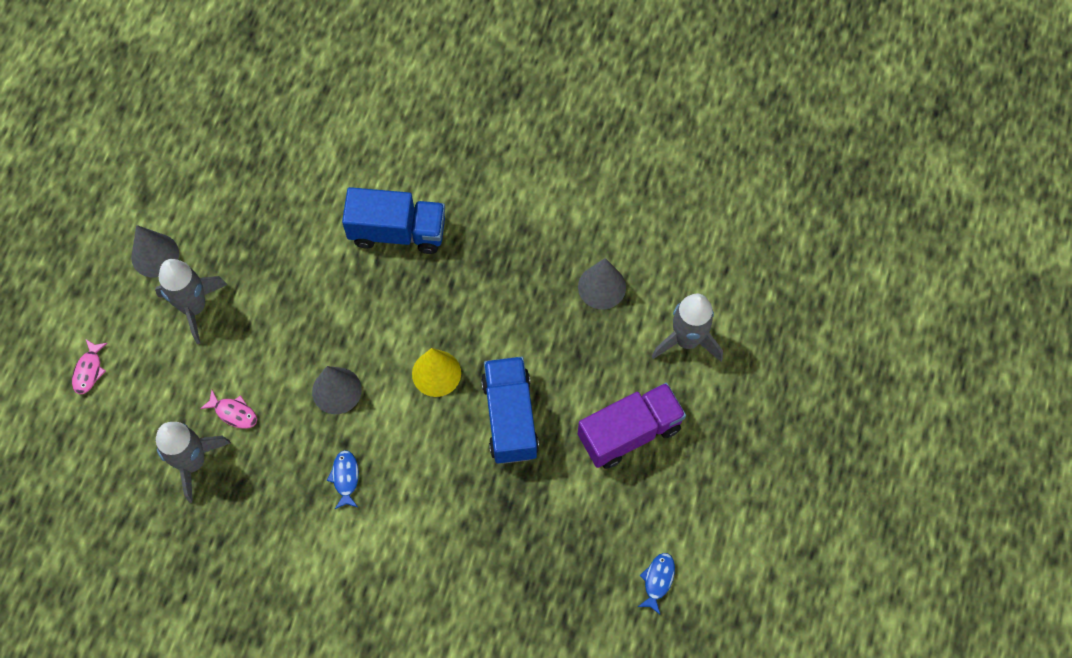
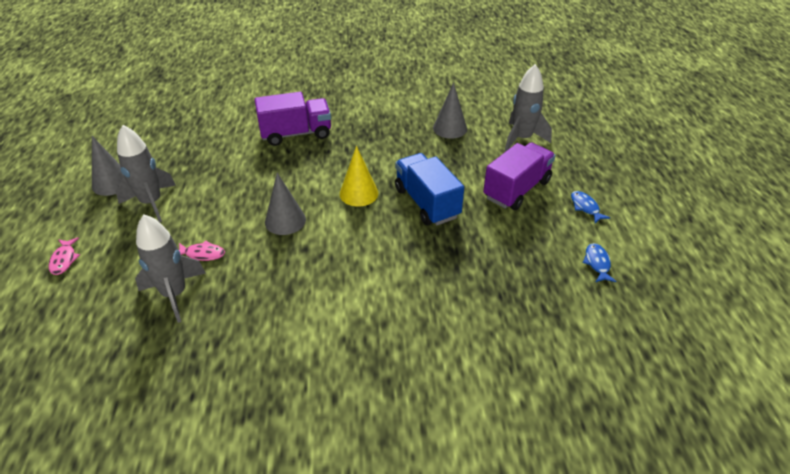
camera: 20 degrees left, 25 degrees down
(345, 478) = (314, 269): blue fish -> blue fish (585, 207)
(397, 231) = (296, 134): blue truck -> purple truck

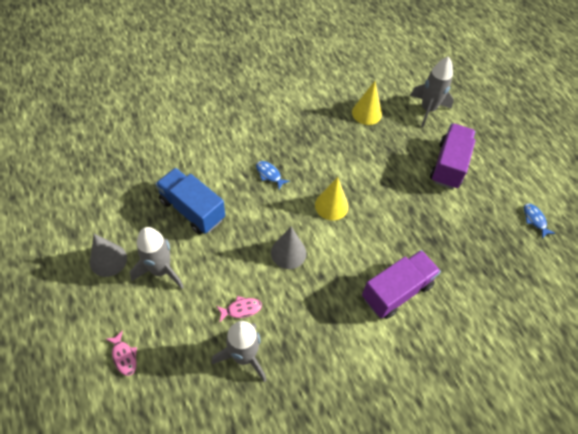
camera: 25 degrees left, 15 degrees up
(296, 134) = (241, 154): purple truck -> purple truck (397, 291)
(426, 203) = (389, 199): blue truck -> blue truck (192, 209)
(450, 128) = (367, 113): grey cone -> yellow cone
(585, 207) = (504, 168): blue fish -> blue fish (269, 174)

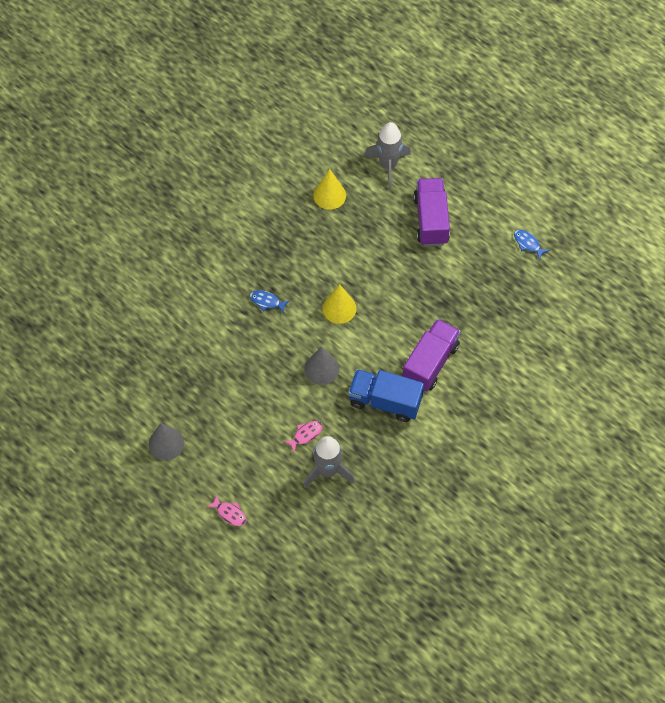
camera: 20 degrees left, 5 degrees up
(161, 270) = (218, 432): grey rocket -> none
(192, 209) = (214, 366): blue truck -> blue truck (385, 401)

